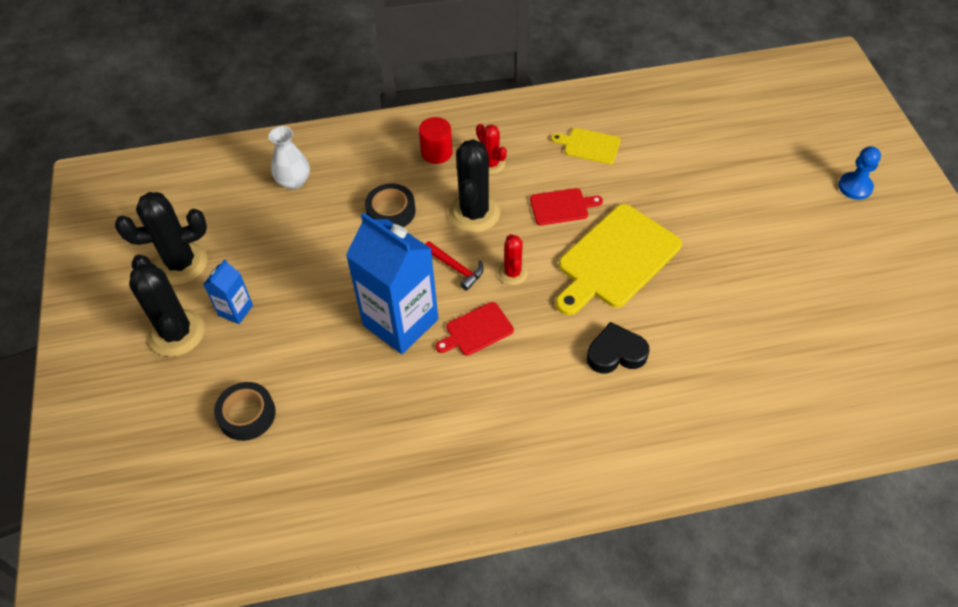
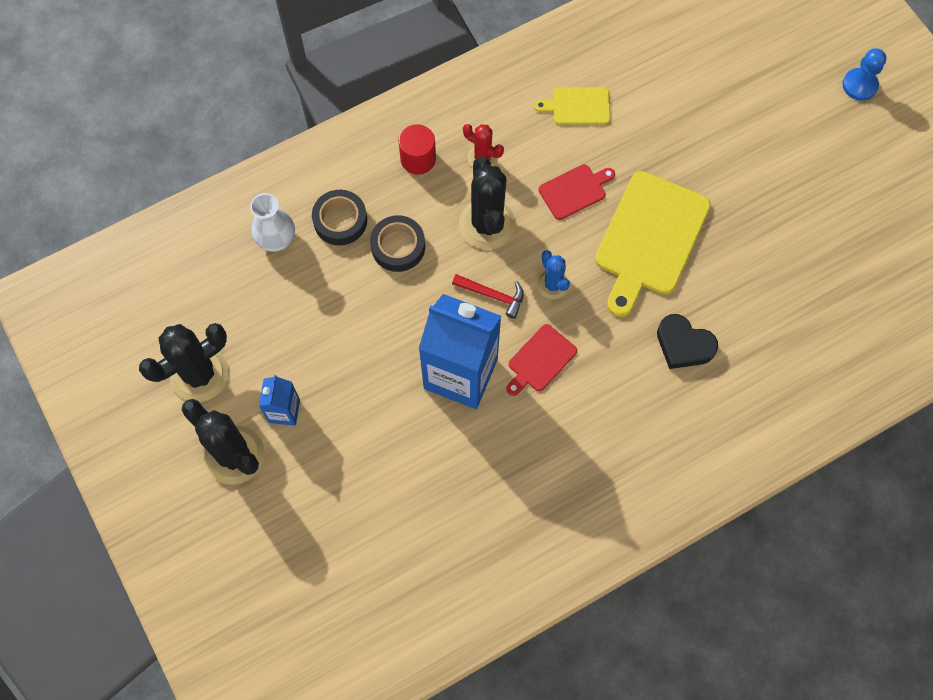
camera: 20 degrees left, 15 degrees up
(247, 414) = (349, 520): black tape -> black tape (340, 220)
(513, 273) = (552, 284): red cactus -> blue cactus
(616, 353) = (683, 345): black heart -> black heart turned 120 degrees counterclockwise

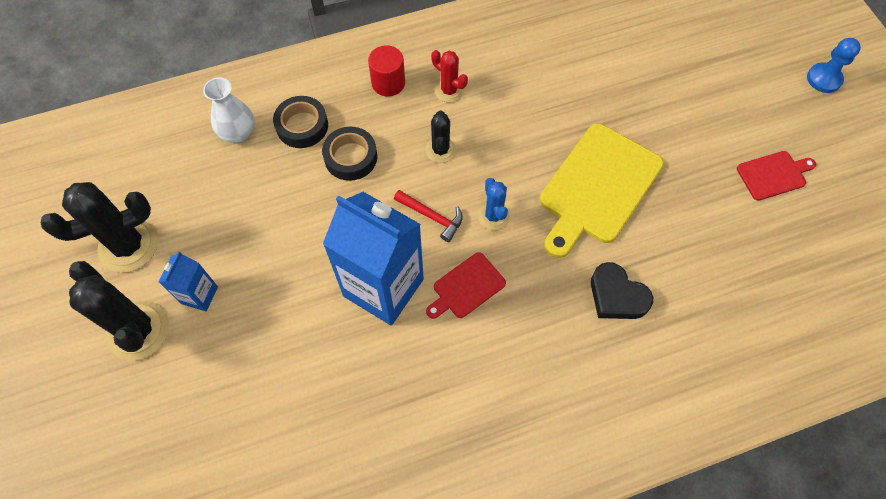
camera: 10 degrees right, 5 degrees down
(487, 224) = (440, 150): black cactus -> black cactus, size x0.55
(574, 191) = (531, 132): red cutting board -> red cutting board (773, 175)
(578, 106) = (548, 59): yellow cutting board -> none

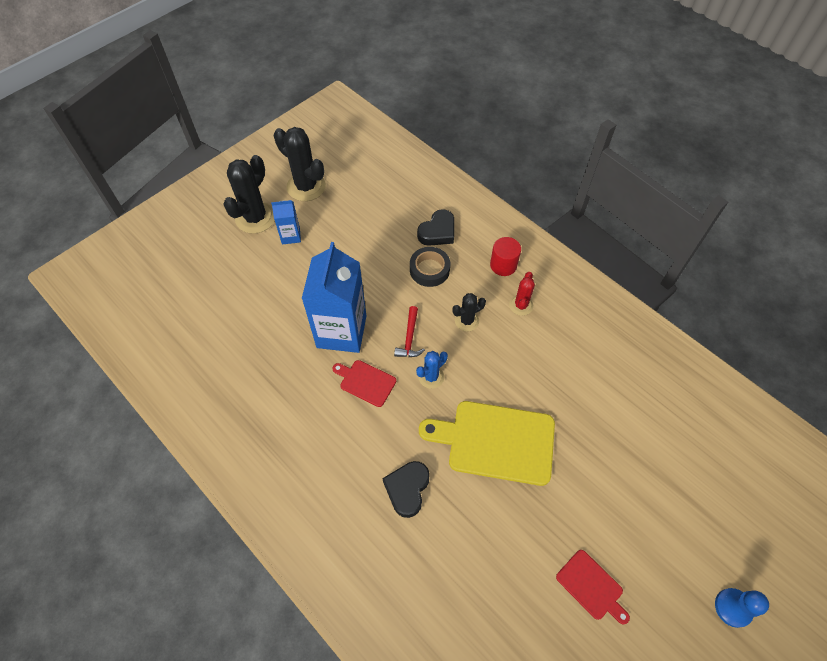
camera: 65 degrees right, 5 degrees down
(238, 133) = (412, 201): white vase -> none
(302, 126) = (438, 232): black tape -> black heart

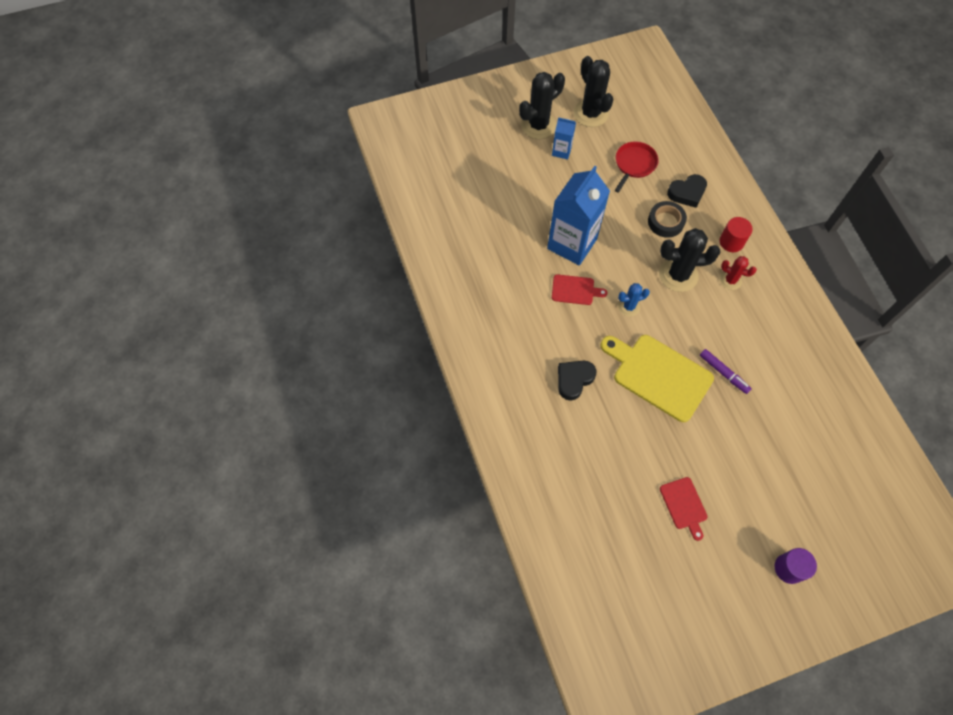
camera: 25 degrees right, 5 degrees up
(365, 382) = (575, 290): red cutting board -> red cutting board turned 135 degrees clockwise
(372, 222) = (634, 164): none -> red pan
(409, 338) = (624, 270): red hammer -> none
(467, 321) = (678, 275): black cactus -> black cactus, size x1.81
(521, 305) = (730, 280): red cactus -> red cactus turned 75 degrees clockwise
(560, 409) = (723, 373): none -> purple marker
(733, 607) = (789, 568): blue pawn -> purple cylinder

